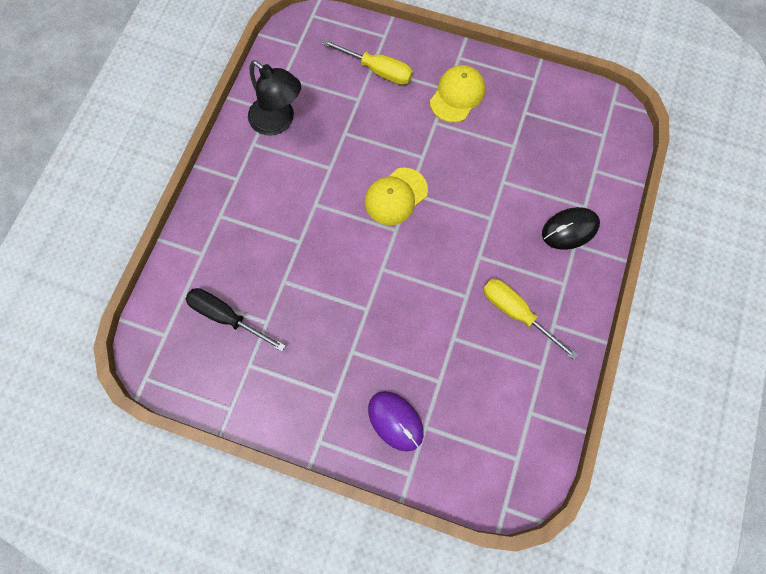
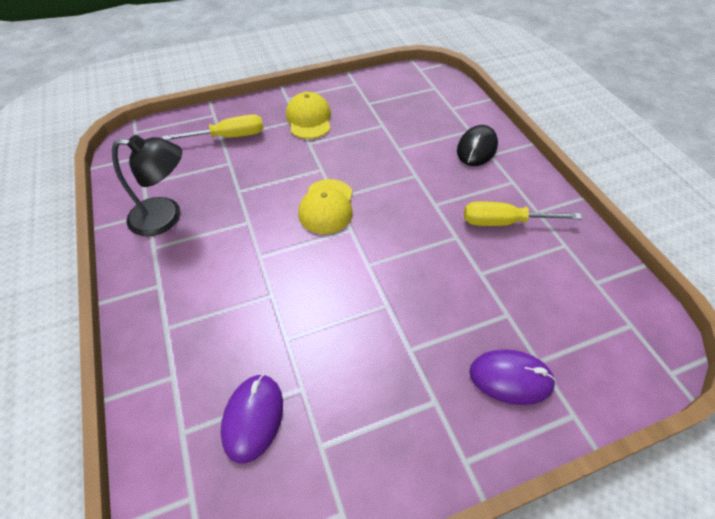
camera: 40 degrees left, 20 degrees down
(226, 317) = (253, 418): black screwdriver -> purple mouse

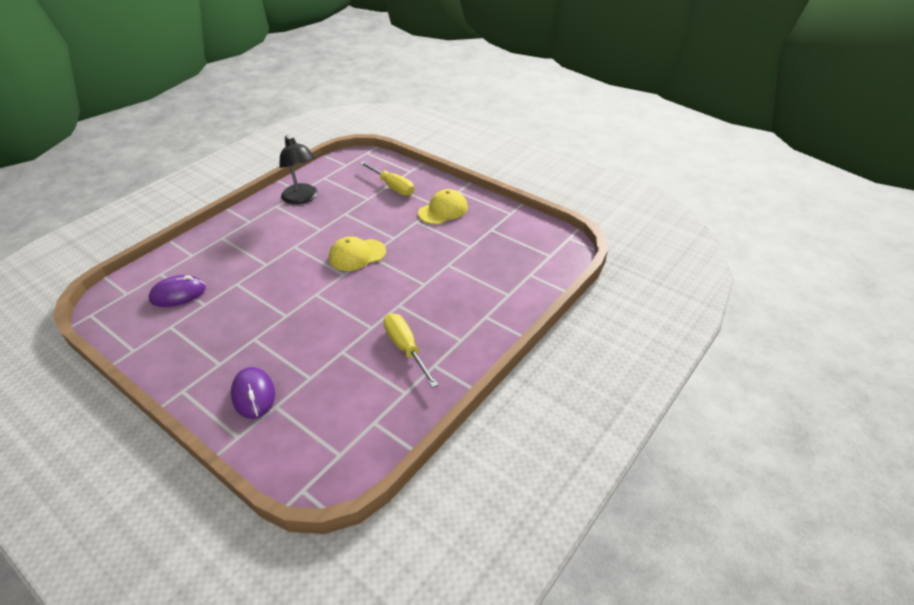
camera: 60 degrees right, 10 degrees down
(476, 148) = (486, 306): black mouse -> none

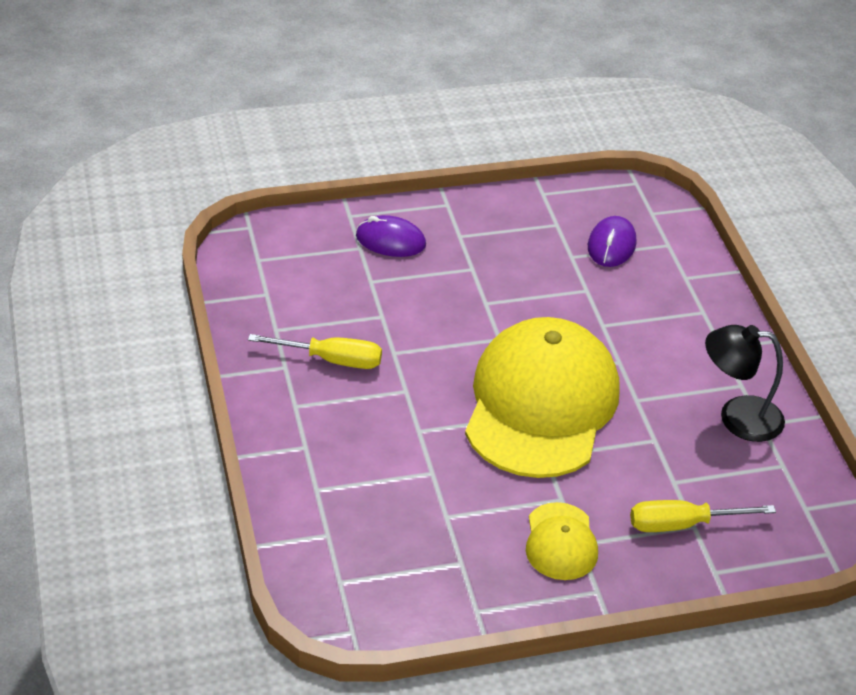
camera: 125 degrees right, 0 degrees up
(357, 255) = (541, 404): yellow cap -> yellow cap, size x2.21

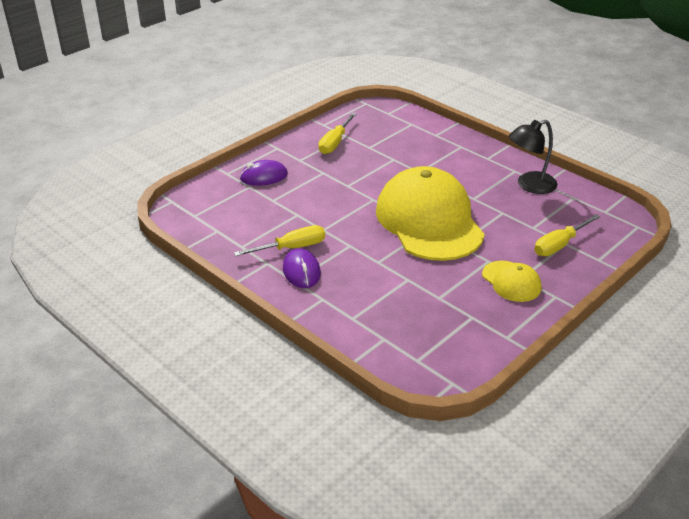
camera: 30 degrees left, 5 degrees down
(530, 229) = (335, 143): none -> yellow screwdriver
(611, 245) = (384, 134): purple mouse -> purple mouse (301, 271)

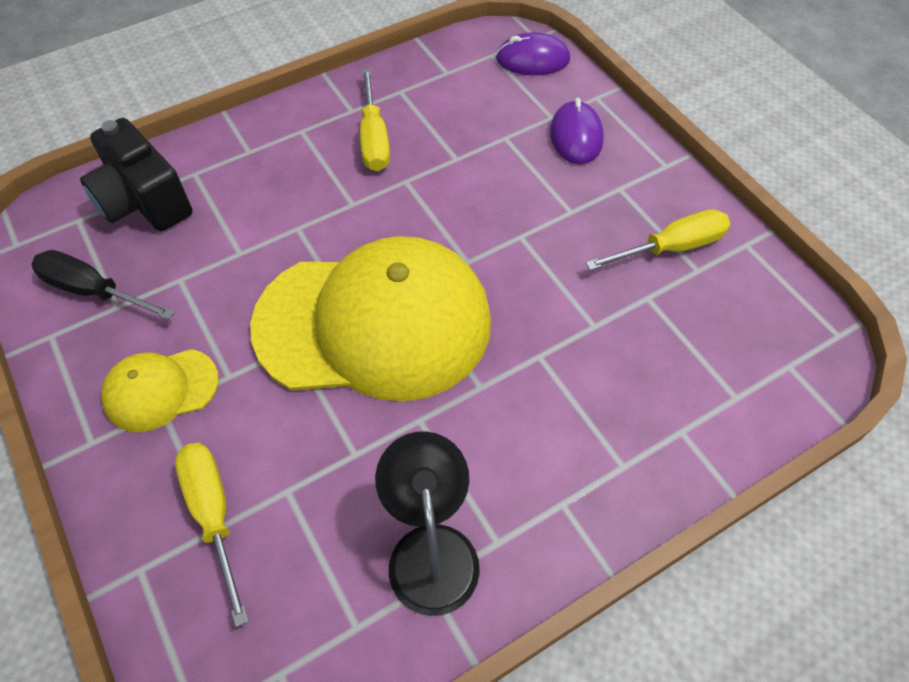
camera: 105 degrees right, 20 degrees up
(301, 271) = (317, 140): purple mouse -> purple mouse (532, 59)
(335, 143) = (671, 247): yellow screwdriver -> yellow screwdriver turned 120 degrees clockwise
(387, 333) = (144, 201): none -> black camera
(467, 330) = (93, 291): none -> black screwdriver

